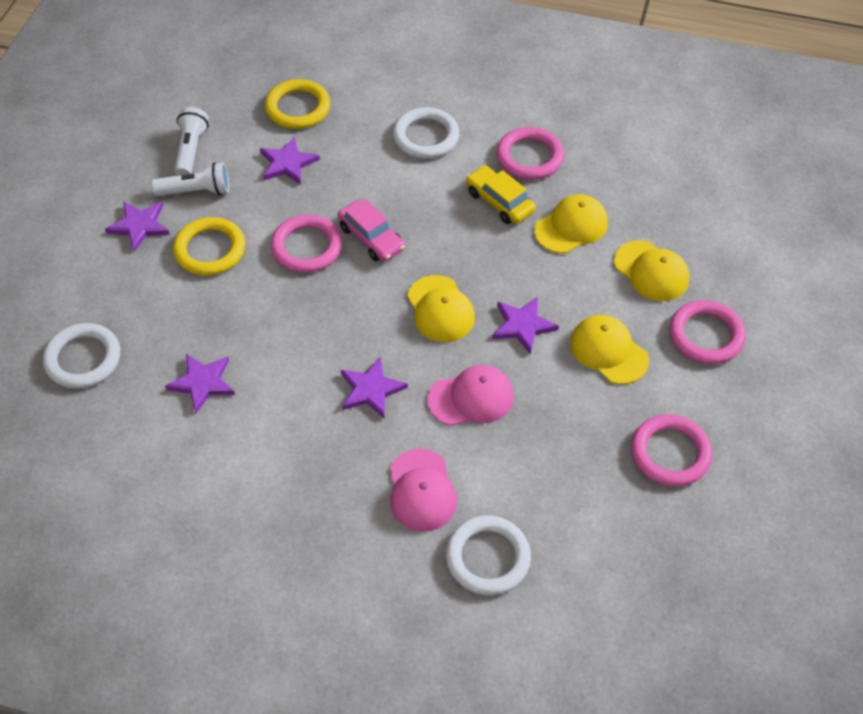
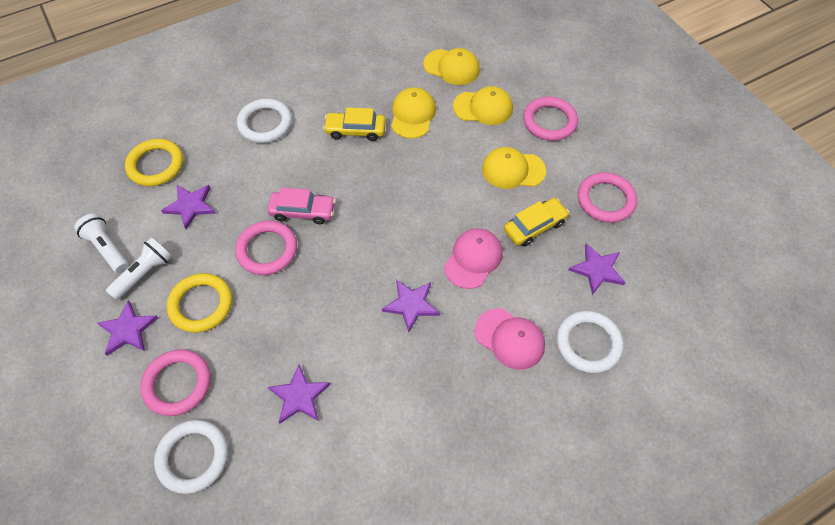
camera: 45 degrees left, 5 degrees up
(440, 309) = (395, 221): yellow cap -> yellow cap (451, 67)
(523, 325) = (452, 193): purple star -> purple star (597, 270)
(529, 157) = (343, 91): pink ring -> pink ring (177, 384)
(565, 418) = (534, 226): none -> yellow car

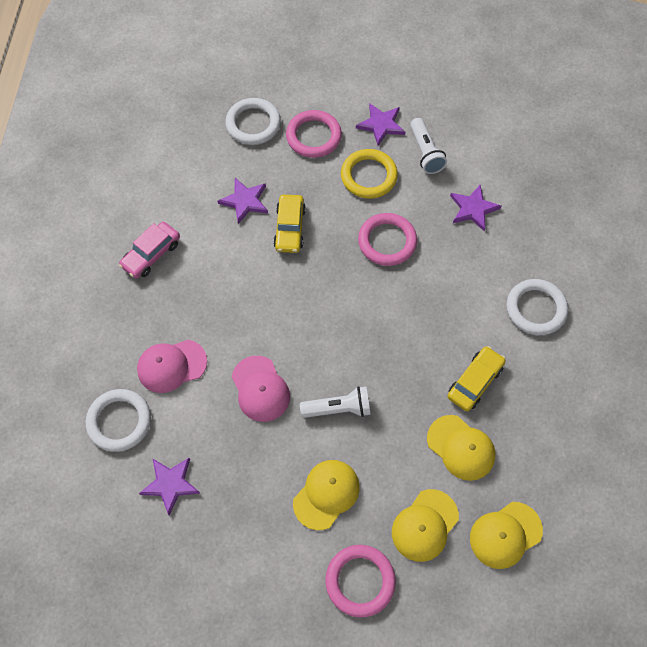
camera: 125 degrees right, 5 degrees up
(107, 249) = (468, 138): white flashlight -> white flashlight (338, 408)
(156, 165) = (539, 203): yellow ring -> none
(302, 211) = (408, 286): pink car -> pink car (151, 254)
(411, 305) = (256, 314): purple star -> none
(534, 226) = (252, 465): yellow car -> yellow car (289, 228)
(605, 200) = (229, 555): pink ring -> none

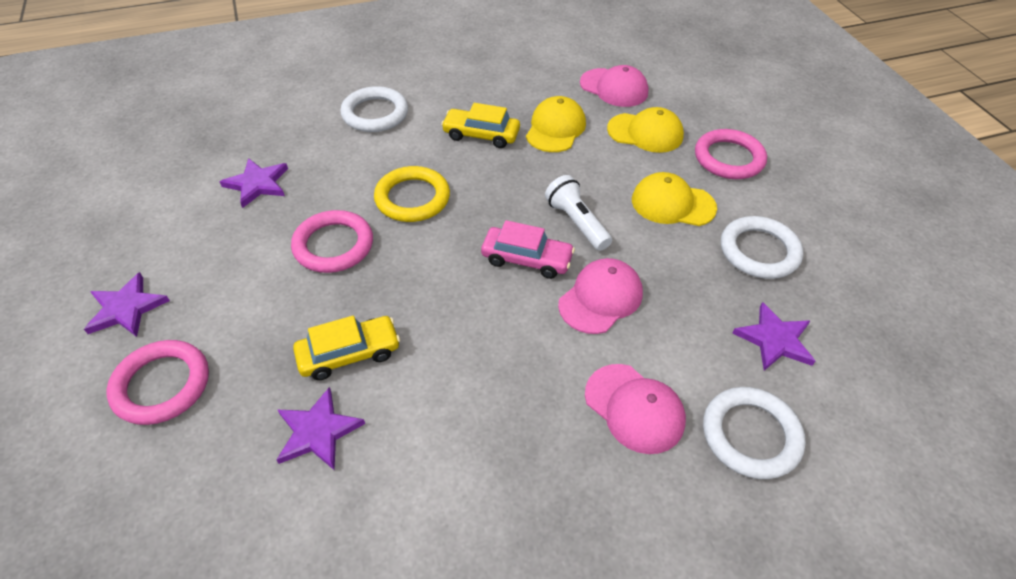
camera: 115 degrees left, 15 degrees down
(151, 254) = (472, 529): pink car -> pink car (526, 259)
(253, 124) = (144, 486): white ring -> white ring (759, 251)
(368, 176) = (229, 294): yellow ring -> yellow ring (412, 198)
(425, 152) = (173, 247): white flashlight -> none
(505, 535) = (614, 88): yellow cap -> pink cap

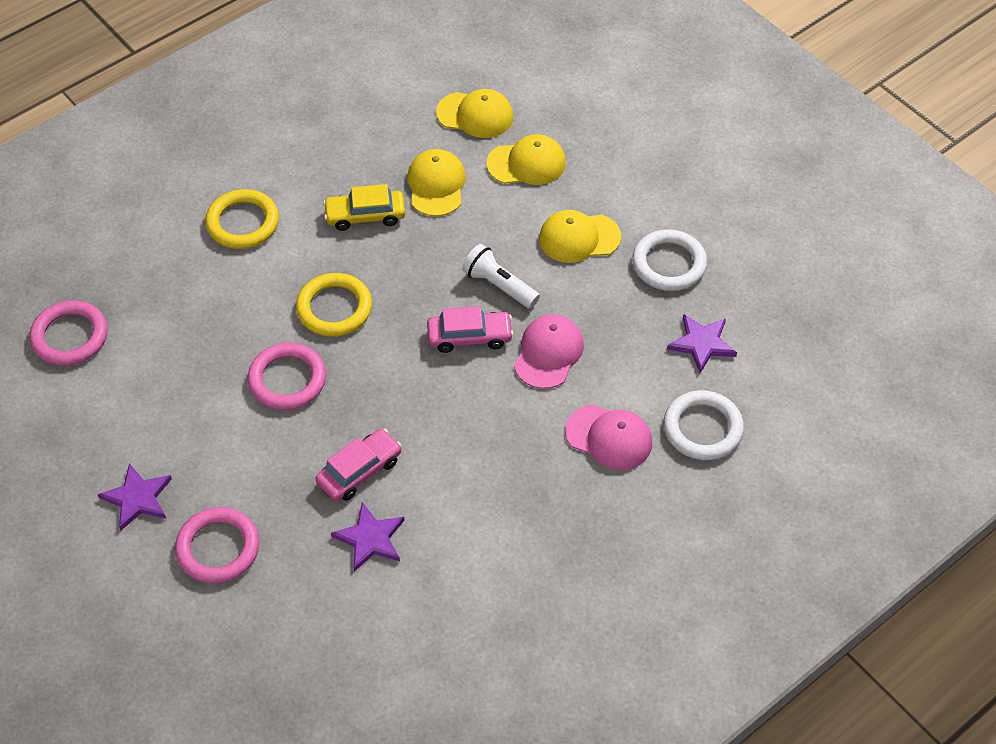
camera: 20 degrees left, 5 degrees up
(257, 184) = (173, 341): purple star -> none
(349, 354) = (359, 471): yellow car -> pink car
(375, 114) = (243, 223): white ring -> yellow ring
(614, 88) = (475, 115): pink cap -> yellow cap
(729, 158) = (615, 170): pink ring -> pink ring (70, 336)

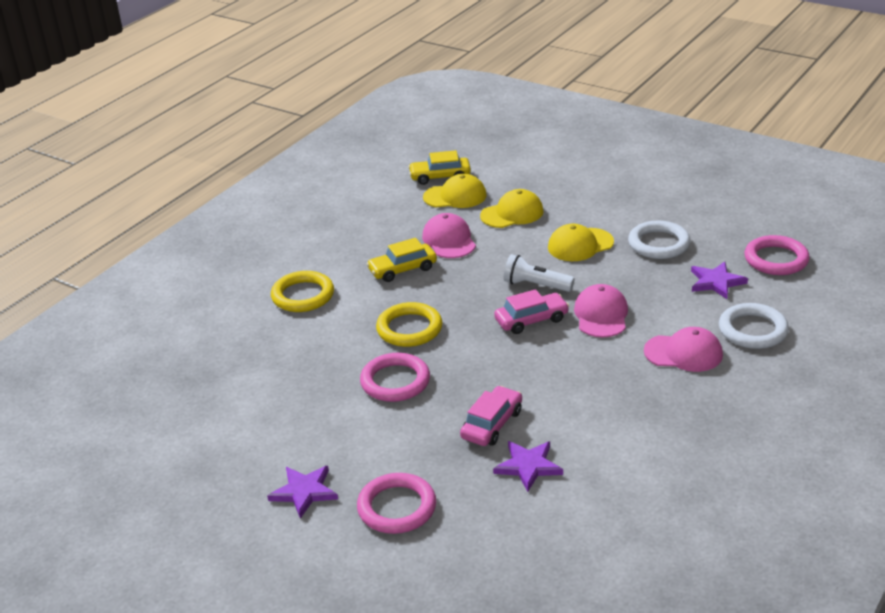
camera: 15 degrees left, 20 degrees down
(70, 336) = (187, 399): pink ring -> pink ring (776, 259)
(436, 185) = (449, 240): yellow cap -> pink cap
(472, 76) = (440, 177): none -> yellow car

